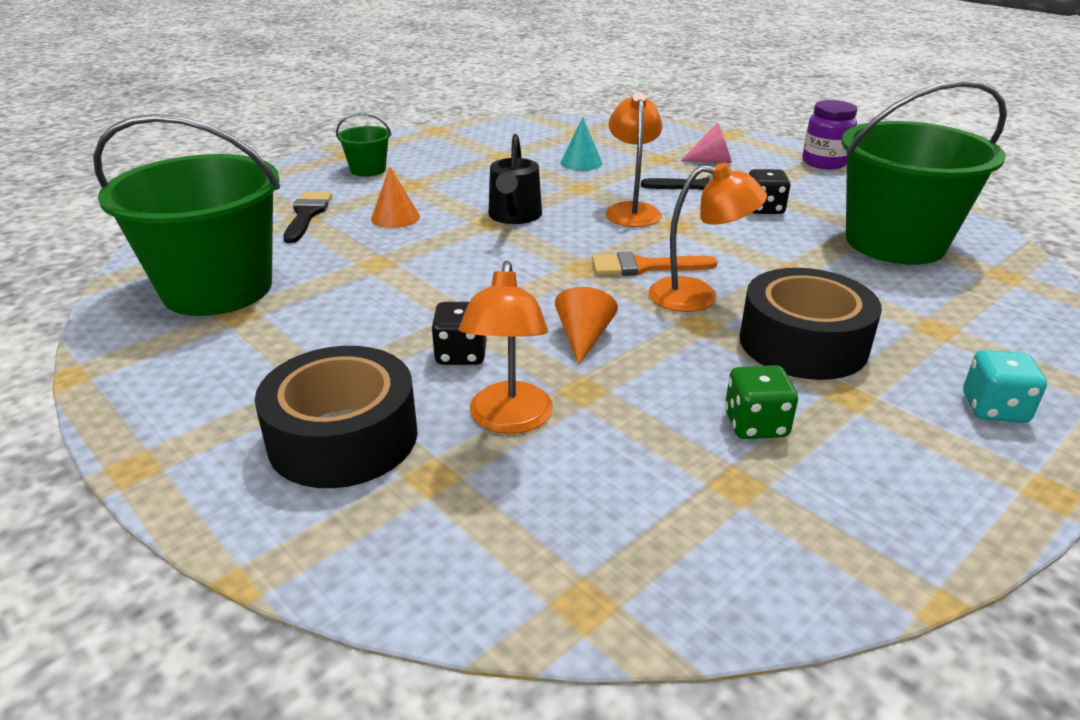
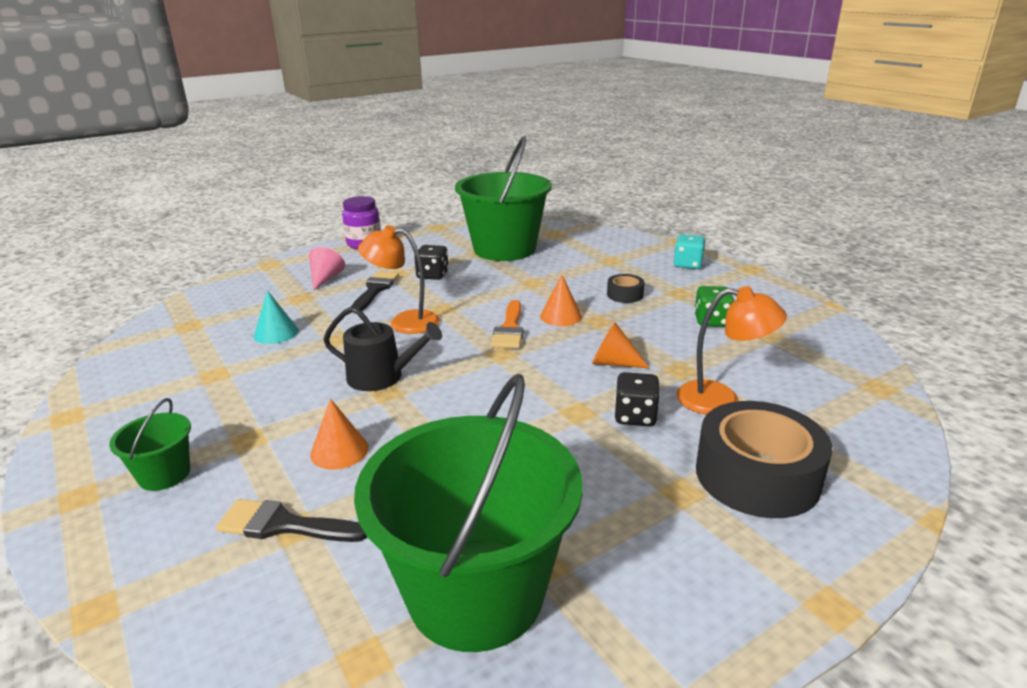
camera: 80 degrees left, 5 degrees down
(698, 296) = (561, 316): orange lamp -> orange cone
(803, 343) = (625, 295): black tape -> black tape, size x0.47

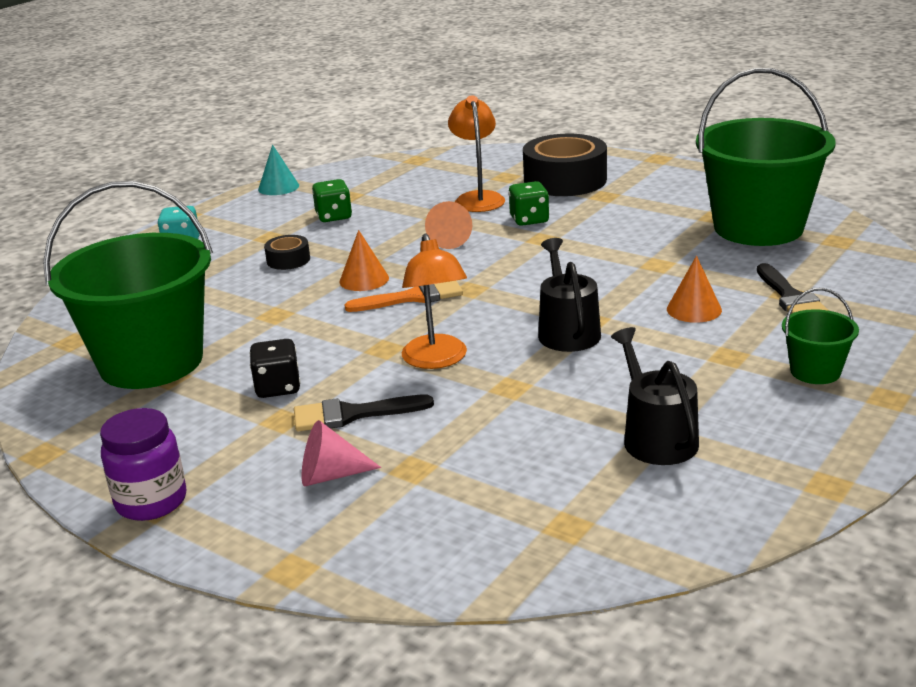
camera: 110 degrees left, 0 degrees up
(209, 372) = (656, 437): none -> black watering can
(276, 333) = (530, 436): turquoise cone -> turquoise cone (278, 187)
(635, 416) = (529, 220): black dice -> green dice

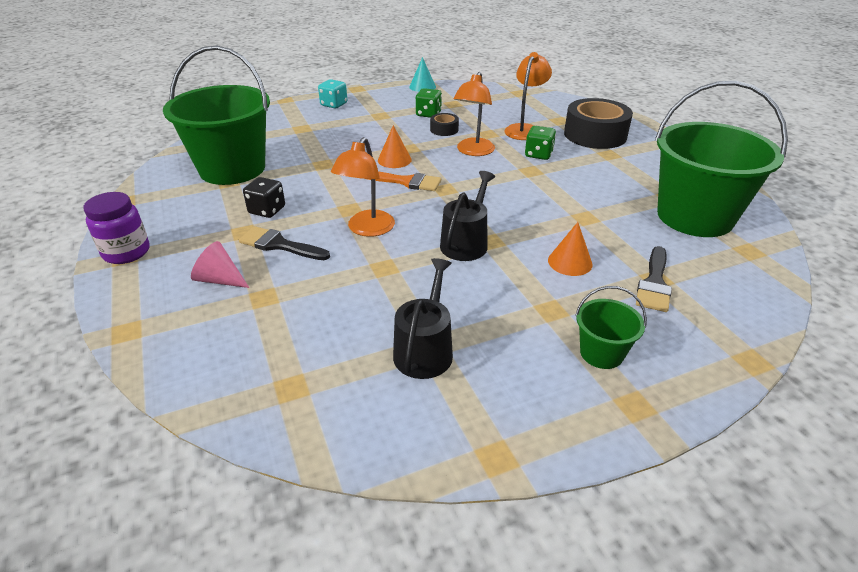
camera: 30 degrees right, 10 degrees up
(288, 260) = (371, 133): black tape -> black tape (444, 130)
(449, 240) = (473, 151): orange cone -> orange lamp

